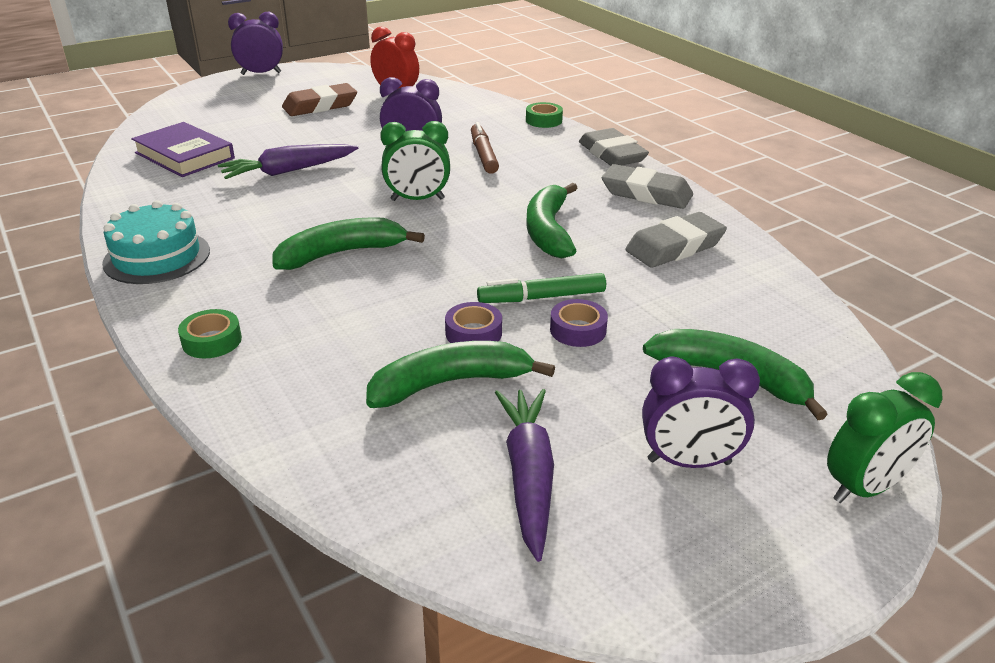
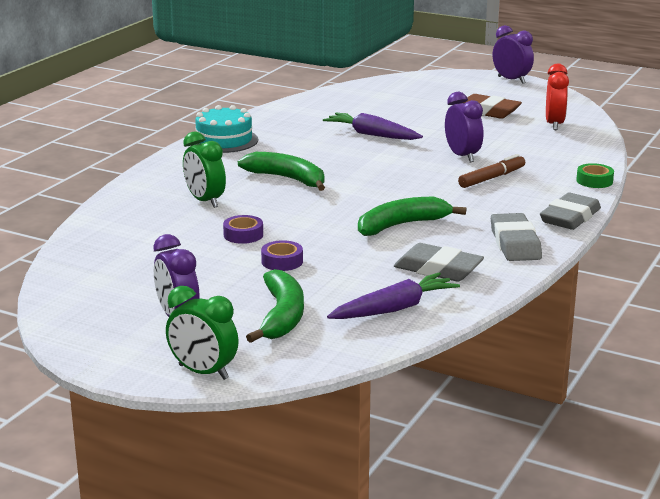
camera: 60 degrees right, 10 degrees down
(184, 155) = (349, 105): purple book -> none
(212, 341) = (161, 179): green tape -> none
(417, 199) = (388, 178): green clock -> green clock (205, 201)
(450, 383) = (185, 242): green banana -> none
(528, 476) = (125, 280): purple carrot -> purple carrot (394, 309)
(541, 297) = (308, 243): green marker -> none

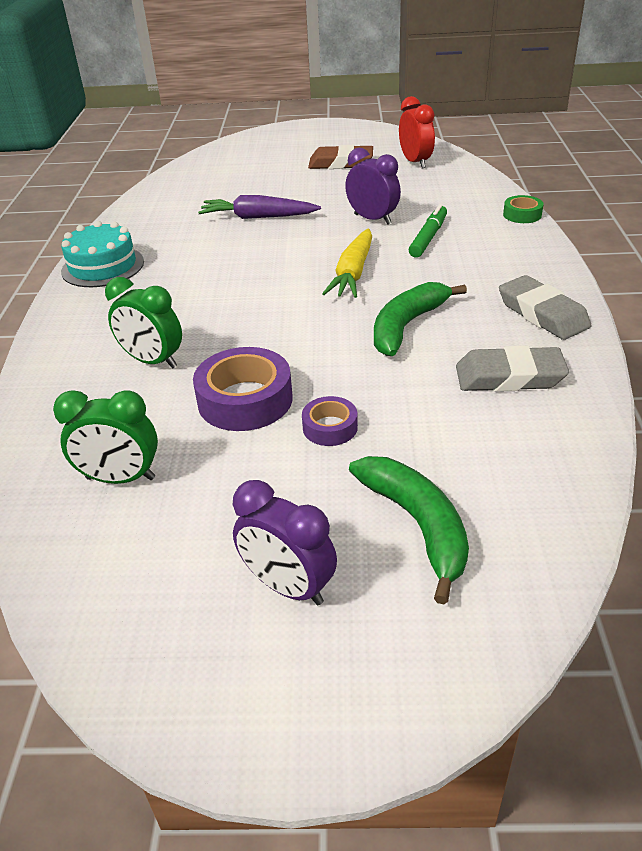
camera: 25 degrees left, 15 degrees up
(203, 372) = (420, 691): green clock -> green clock (120, 478)
(243, 235) = (245, 400): purple tape -> purple tape, size x1.82
(287, 179) = (222, 299): green banana -> none
(394, 309) = (530, 457): purple carrot -> none
(402, 186) = (353, 273): none -> yellow carrot
(492, 178) = (428, 237): brown marker -> green marker
(511, 80) = (325, 125): purple clock -> none
(570, 217) = (552, 264): grey eraser -> none

